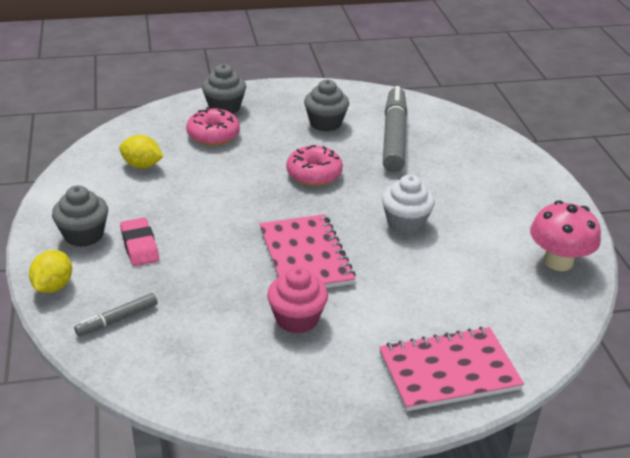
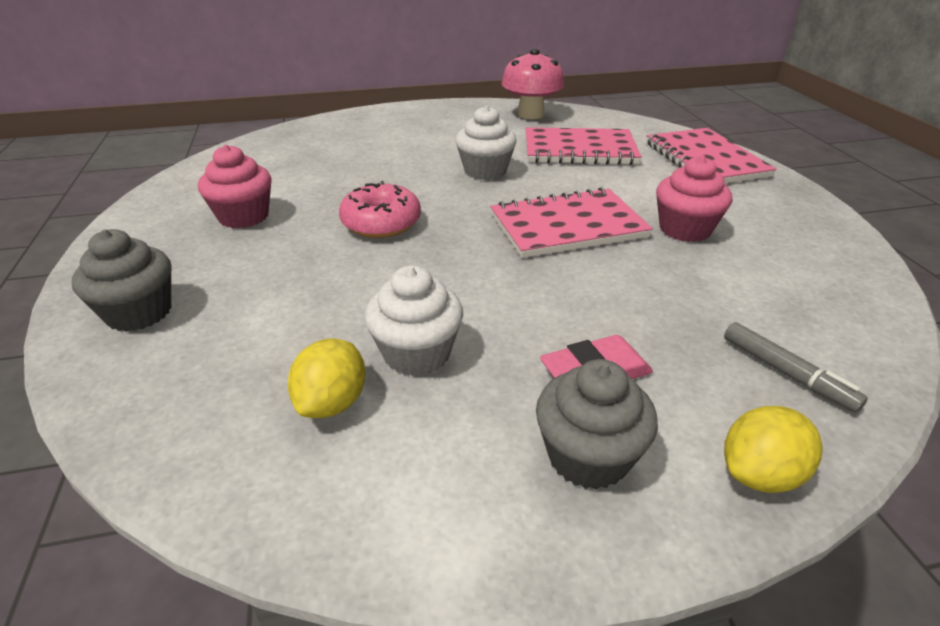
camera: 90 degrees left, 0 degrees up
(53, 286) = (760, 474): yellow lemon -> yellow lemon turned 45 degrees counterclockwise
(171, 188) = (417, 353): none -> white cupcake
(213, 135) = (241, 318): pink donut -> none
(325, 123) = (244, 216): grey cupcake -> pink cupcake
(393, 137) = (298, 173): grey marker -> none
(462, 283) = (579, 150): none -> pink notebook

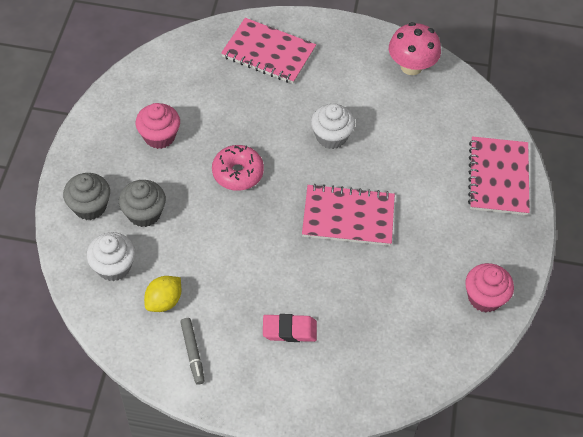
camera: 20 degrees right, 20 degrees up
(417, 353) = (213, 286): white cupcake -> white cupcake (113, 266)
(579, 150) = (415, 132): pink notebook -> pink notebook (268, 53)
(588, 456) = (257, 371): grey cupcake -> grey cupcake (144, 213)
(685, 229) = (418, 246): pink cupcake -> pink cupcake (484, 297)
(760, 474) = (321, 406): yellow lemon -> none
(787, 373) = (380, 366): grey marker -> grey marker (193, 353)

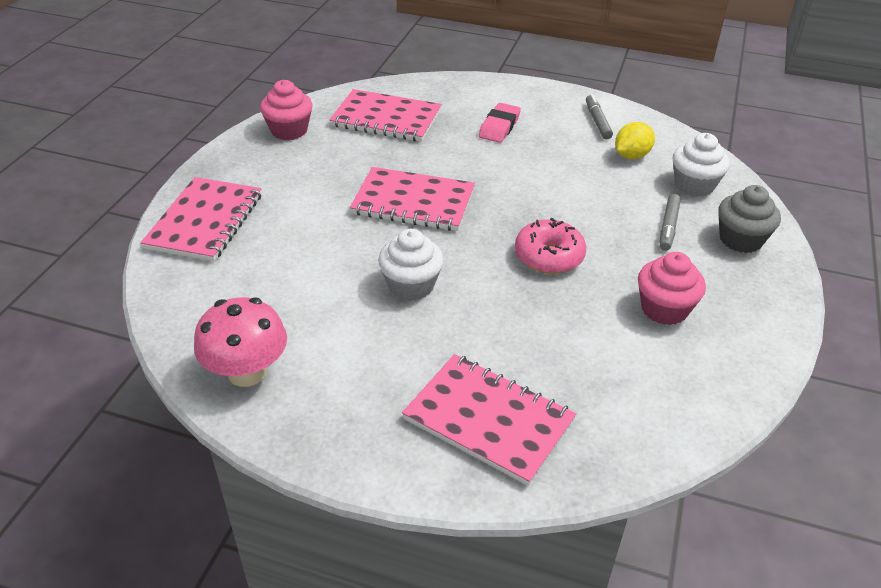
camera: 170 degrees left, 15 degrees down
(144, 213) = (668, 227): grey cupcake -> grey marker
(289, 330) = (499, 127): pink eraser -> pink eraser turned 75 degrees counterclockwise
(401, 329) = (386, 118): none -> pink notebook

